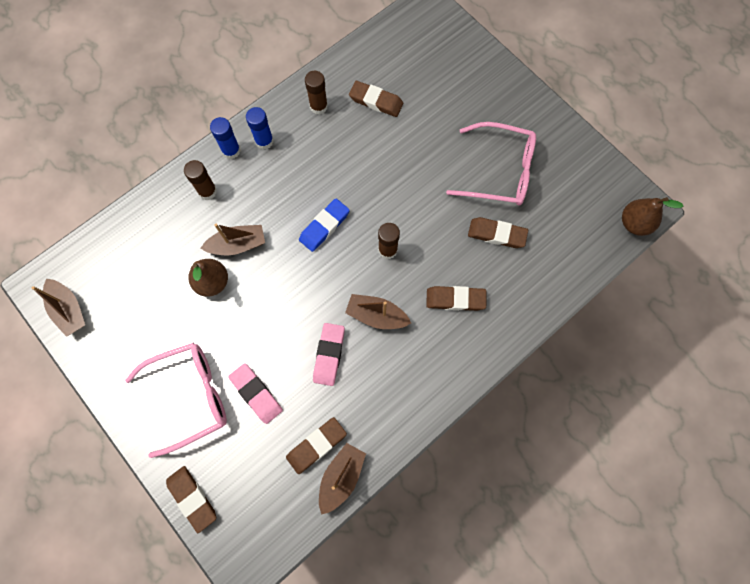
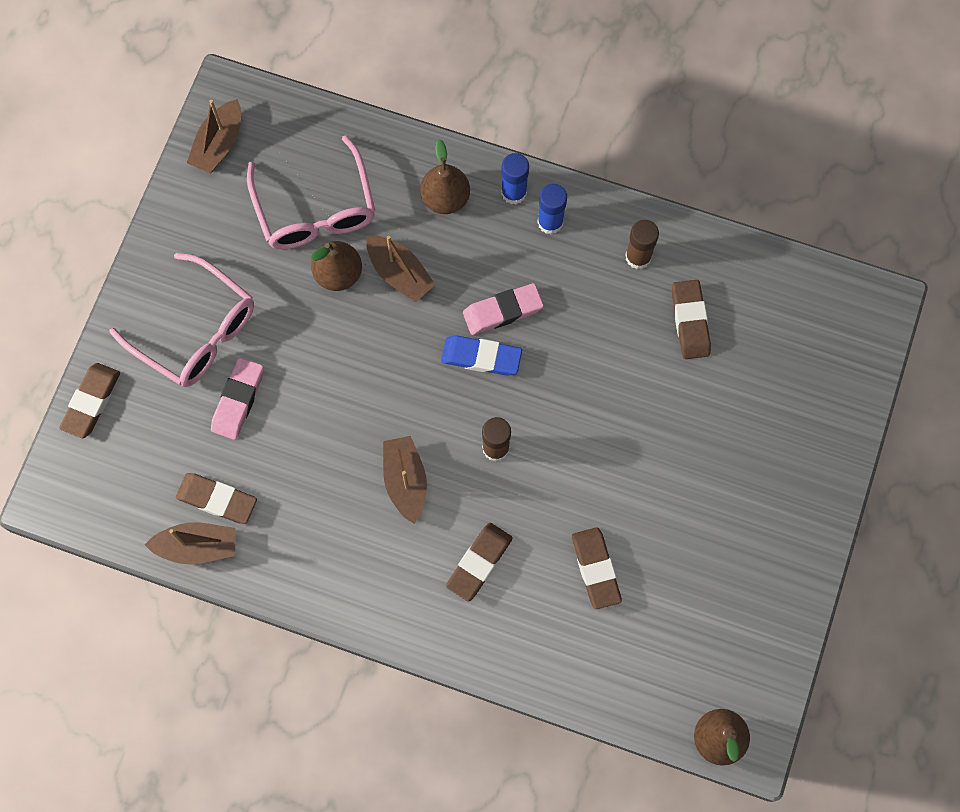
camera: 60 degrees right, 0 degrees up
(207, 191) = (445, 198): brown glue stick -> brown pear
(329, 355) = (327, 454): pink eraser -> pink eraser (503, 311)
(455, 299) = (479, 563): brown eraser -> brown eraser turned 60 degrees clockwise
(499, 171) = (686, 527): pink glasses -> pink glasses (315, 208)

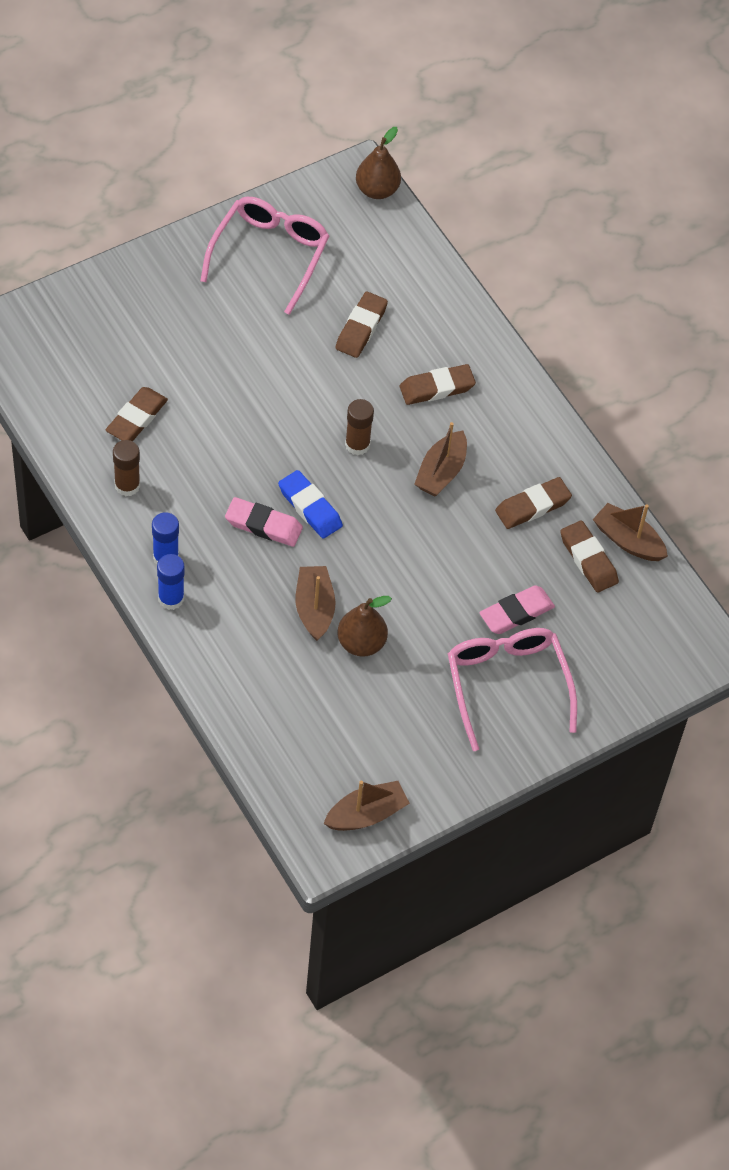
camera: 145 degrees left, 15 degrees down
(91, 402) = (629, 694): brown eraser -> brown eraser (532, 506)
(315, 208) = (334, 705): pink glasses -> pink glasses (269, 256)
(445, 198) = (227, 634): brown pear -> none

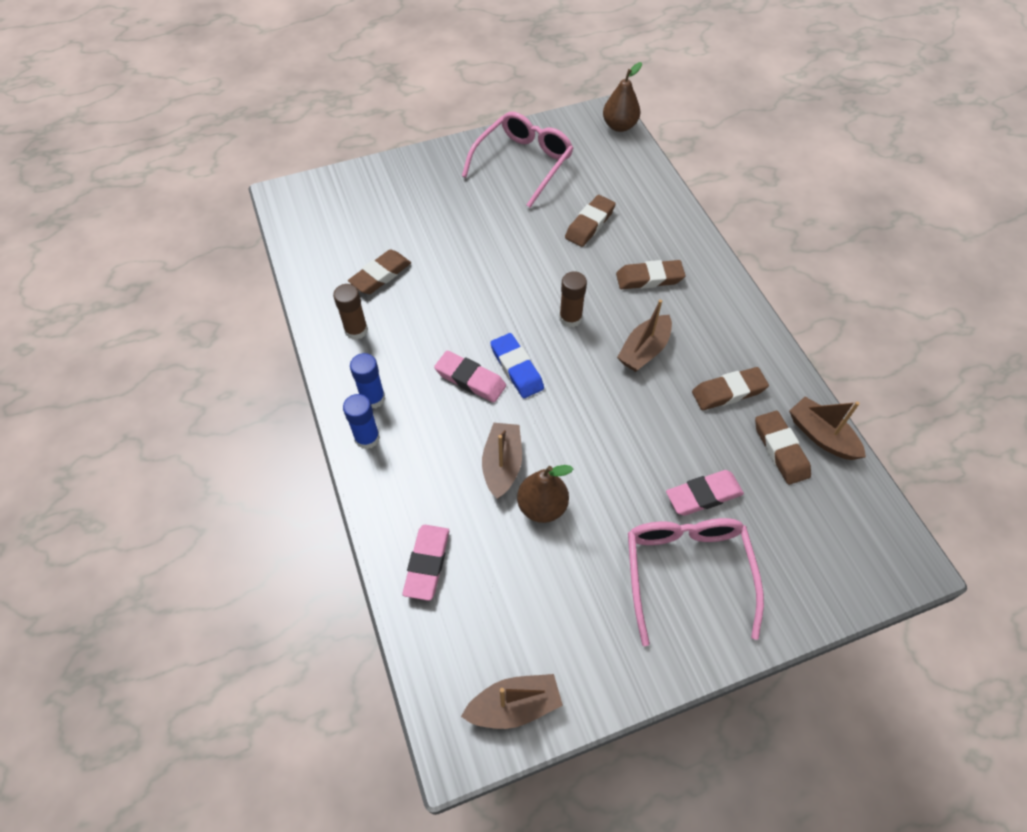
camera: 15 degrees right, 0 degrees up
(261, 709) = (427, 563): none -> pink eraser

